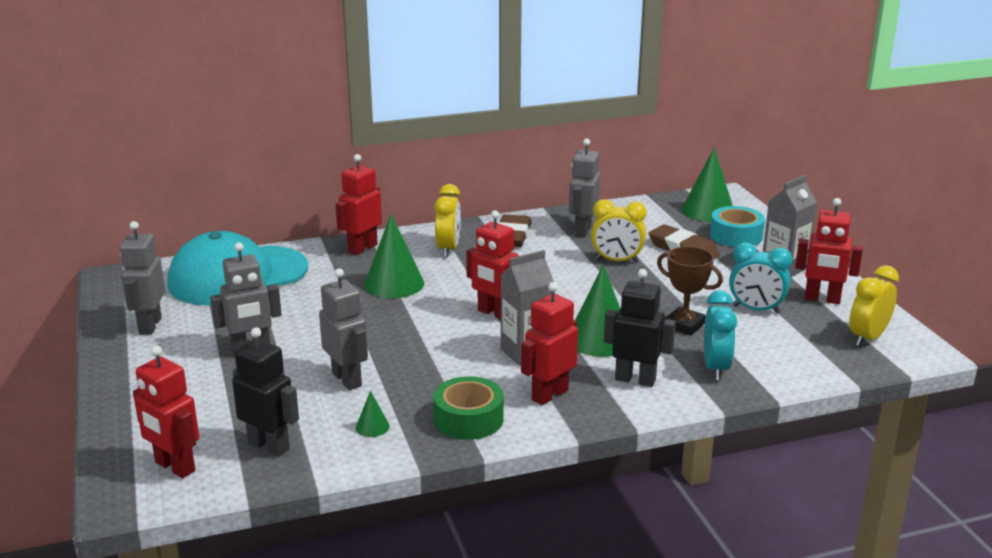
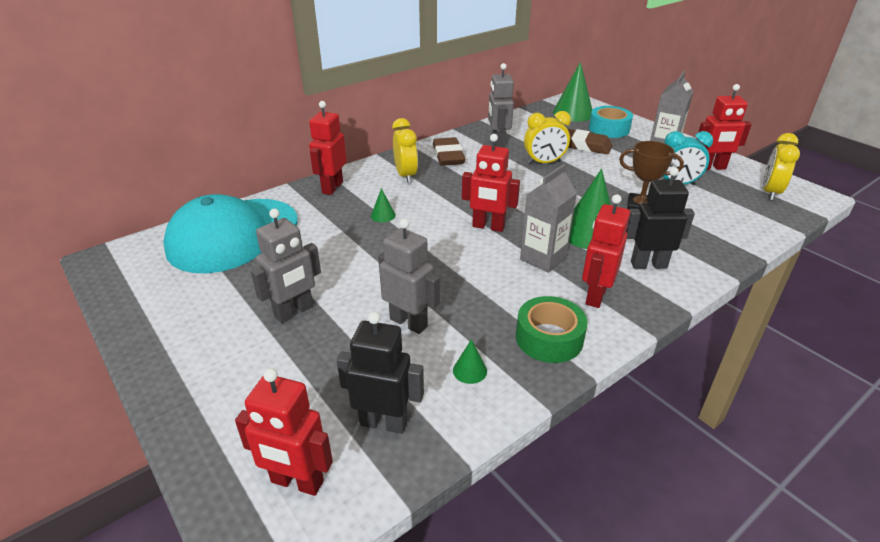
camera: 20 degrees left, 10 degrees up
(149, 326) = (171, 307): grey robot -> none
(394, 284) = (383, 215): green cone -> green cone, size x0.46
(715, 368) = (696, 240): turquoise clock -> none

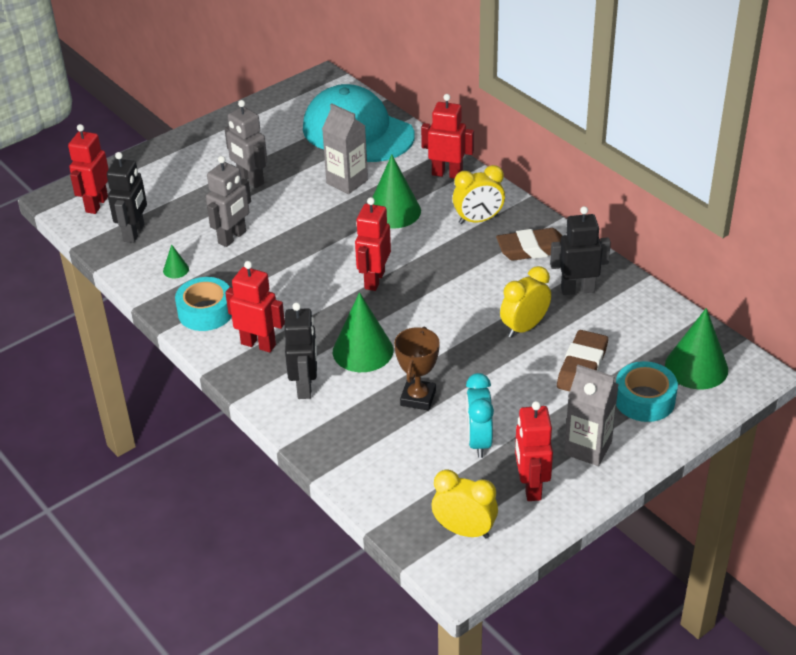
camera: 90 degrees right, 5 degrees up
(383, 215) = (393, 211): green cone -> green cone, size x2.19
(498, 142) = (577, 289): grey robot -> black robot
(543, 258) = (317, 315): grey carton -> grey carton (347, 182)
(544, 163) = (524, 327): yellow clock -> yellow clock turned 60 degrees clockwise
(549, 338) = (205, 312): green tape -> turquoise tape

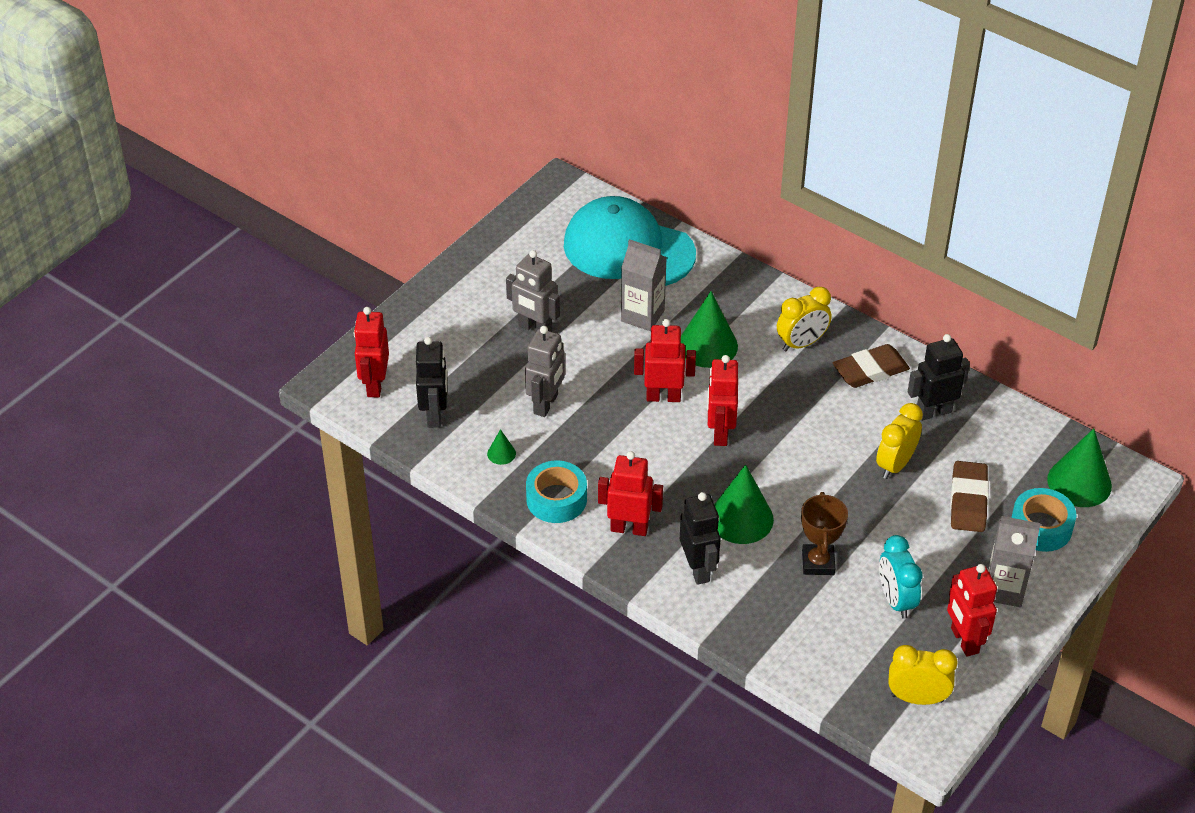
camera: 15 degrees left, 5 degrees up
(447, 174) = (747, 290): red robot -> red robot (663, 397)

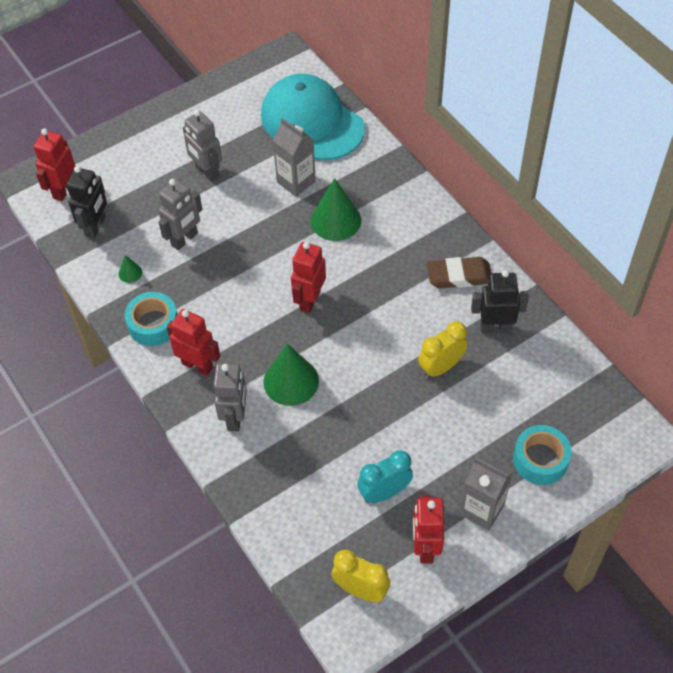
camera: 20 degrees right, 10 degrees up
(663, 397) = (279, 256): red robot -> none
(698, 569) = (235, 417): black robot -> grey robot
(801, 343) = (413, 237): yellow clock -> none
(818, 563) = (335, 439): brown trophy -> none
(896, 600) = (384, 492): turquoise clock -> turquoise clock turned 60 degrees clockwise
(968, 501) = (488, 417): brown eraser -> none
(1079, 482) = (593, 426): green cone -> none

